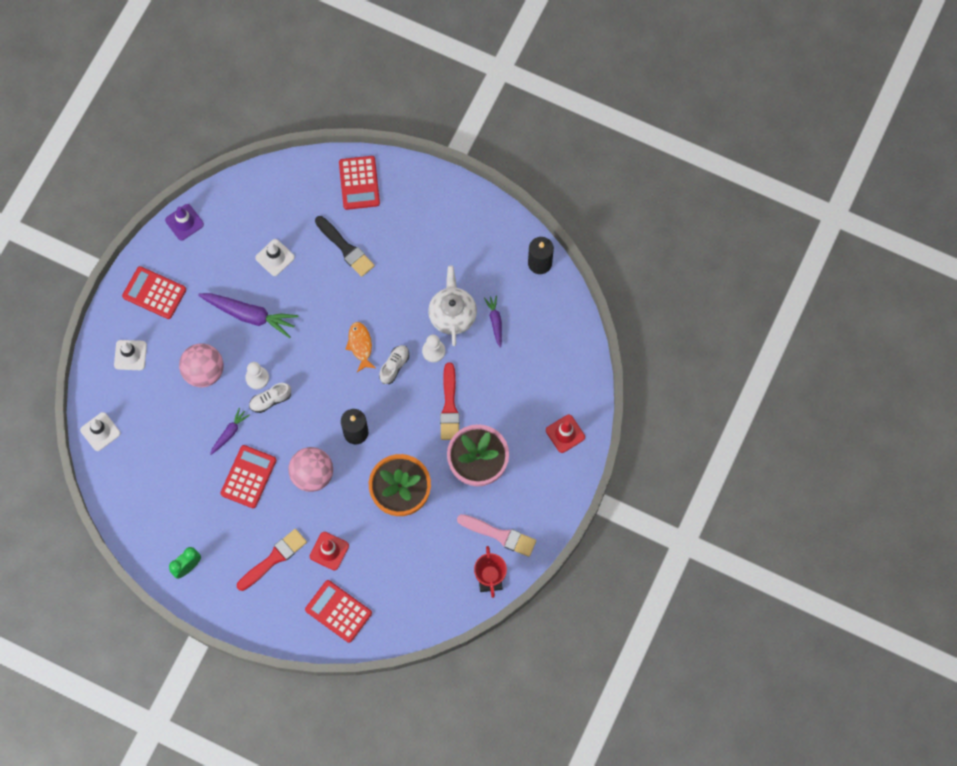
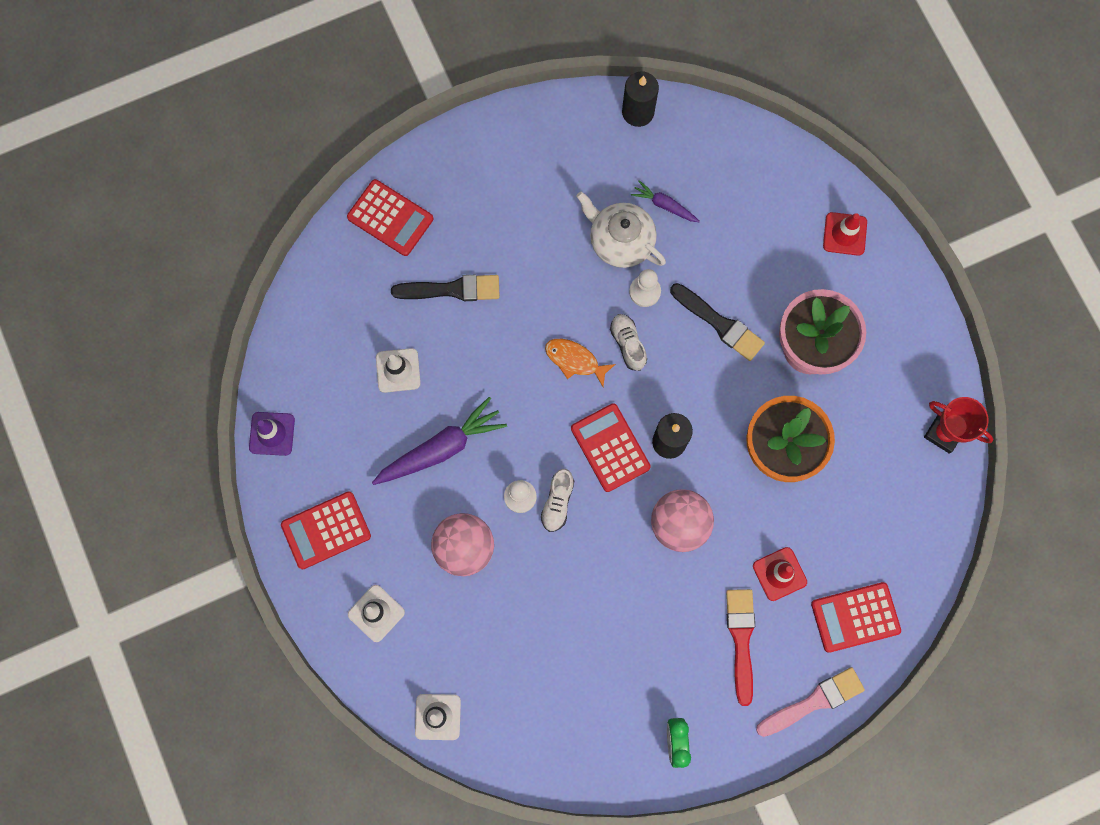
camera: 50 degrees left, 5 degrees up
(229, 433) = (558, 576): purple carrot -> none
(248, 477) = (625, 594): red calculator -> red calculator (610, 447)
(449, 406) = (719, 323): red brush -> black brush
(500, 535) = (902, 385): pink brush -> pink brush (814, 701)

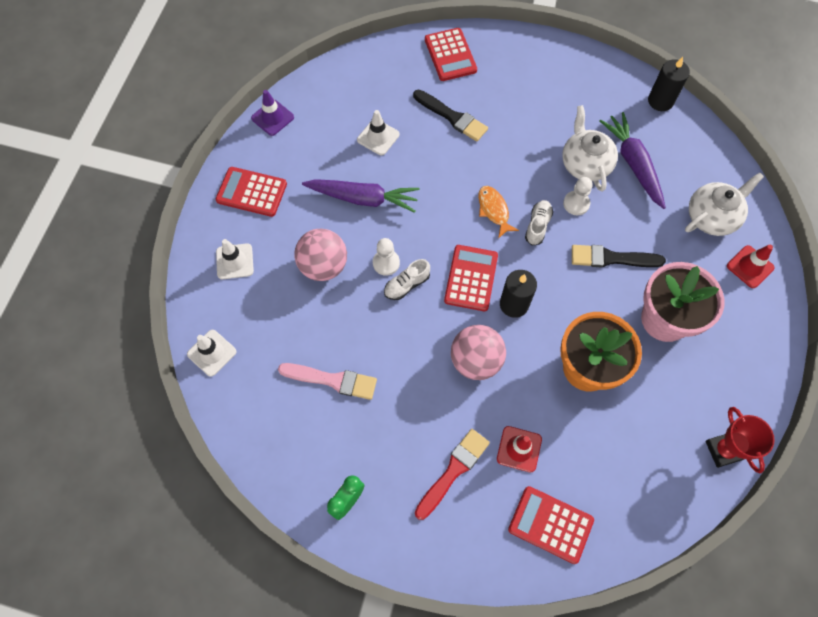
camera: 40 degrees right, 10 degrees down
(664, 205) = (633, 164): purple carrot -> purple carrot, size x1.88
(719, 323) = (611, 258): black brush -> black brush turned 105 degrees clockwise
(776, 207) = (712, 217): none -> white teapot
(814, 701) = (469, 558): pink brush -> pink brush (332, 380)

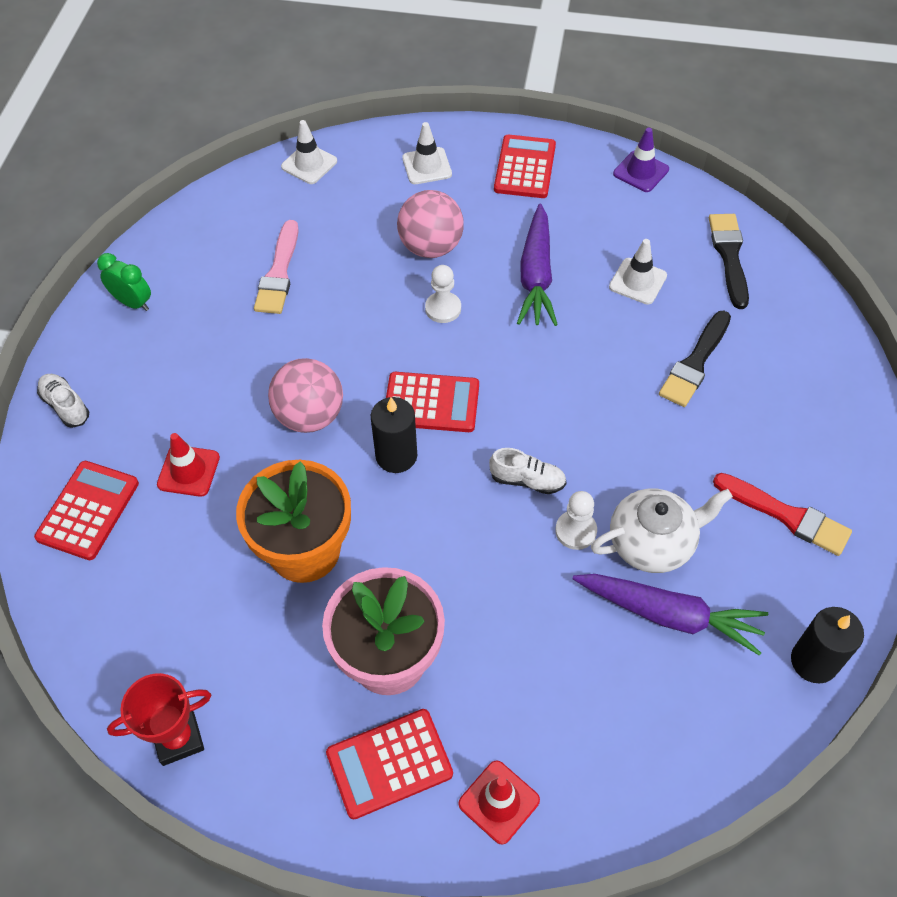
camera: 85 degrees right, 10 degrees down
(406, 285) = (413, 333): white shoe -> white shoe (66, 406)
(450, 55) = (810, 352): red calculator -> red calculator (389, 763)
(453, 471) = (163, 401): red brush -> red brush (786, 515)
(494, 210) = (544, 424): orange fish -> none
(611, 258) = (486, 582): black brush -> black brush (729, 256)
(633, 164) = (669, 615): purple carrot -> purple carrot turned 45 degrees clockwise
(712, 217) = (588, 741): white teapot -> none

